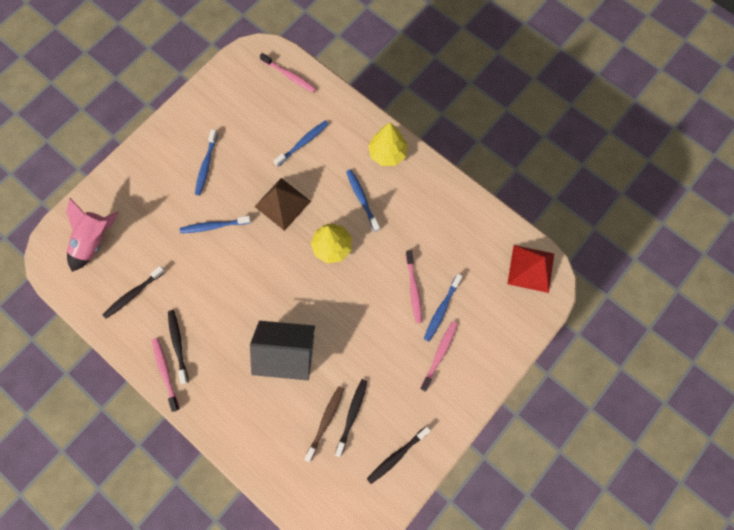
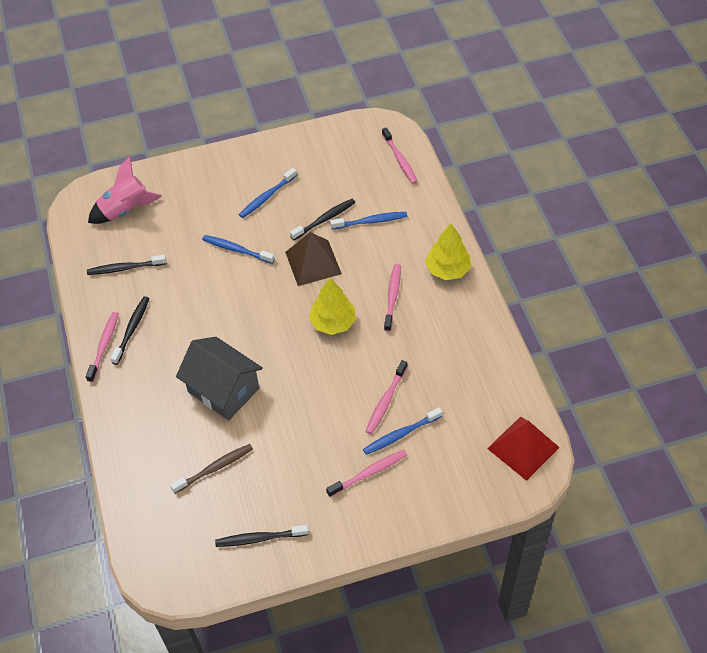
camera: 35 degrees right, 20 degrees down
(352, 415) = (243, 477): black toothbrush -> black toothbrush (324, 219)
(362, 199) = (392, 297): blue toothbrush -> pink toothbrush

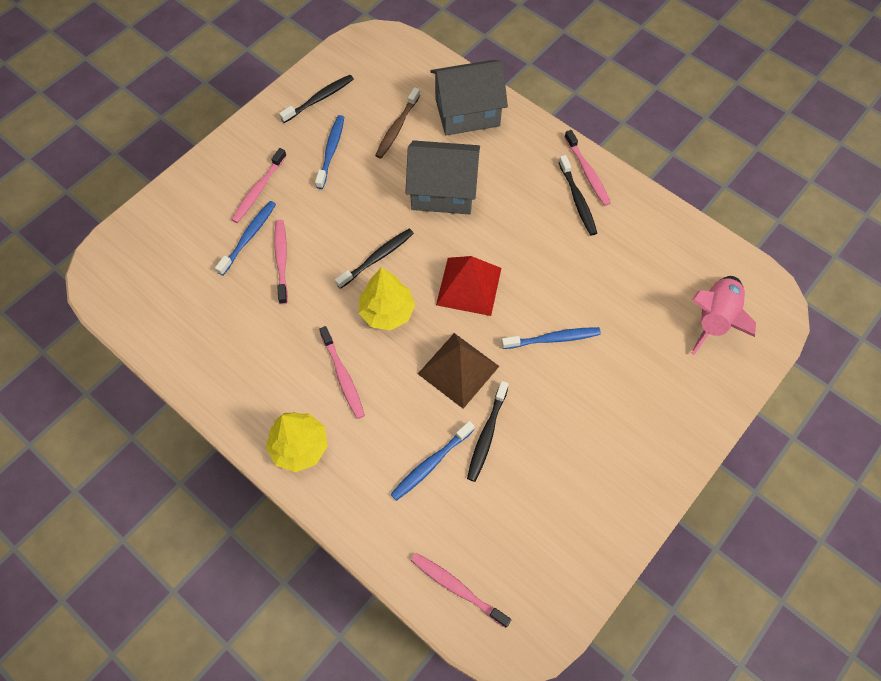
camera: 145 degrees right, 10 degrees up
(125, 268) = (646, 254): black toothbrush -> black toothbrush (377, 258)
(146, 449) = (467, 112): none -> grey house
(267, 197) = (577, 427): blue toothbrush -> blue toothbrush (331, 151)
(523, 448) = (122, 284): red pyramid -> red pyramid (469, 286)

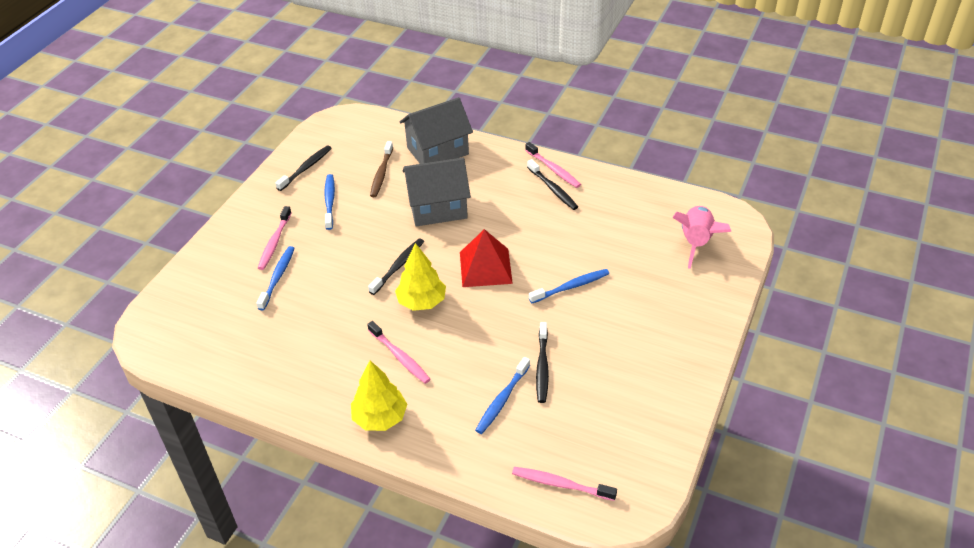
camera: 15 degrees left, 20 degrees down
(281, 260) = (313, 287): pink toothbrush -> none
(458, 370) = (499, 327): brown pyramid -> none

